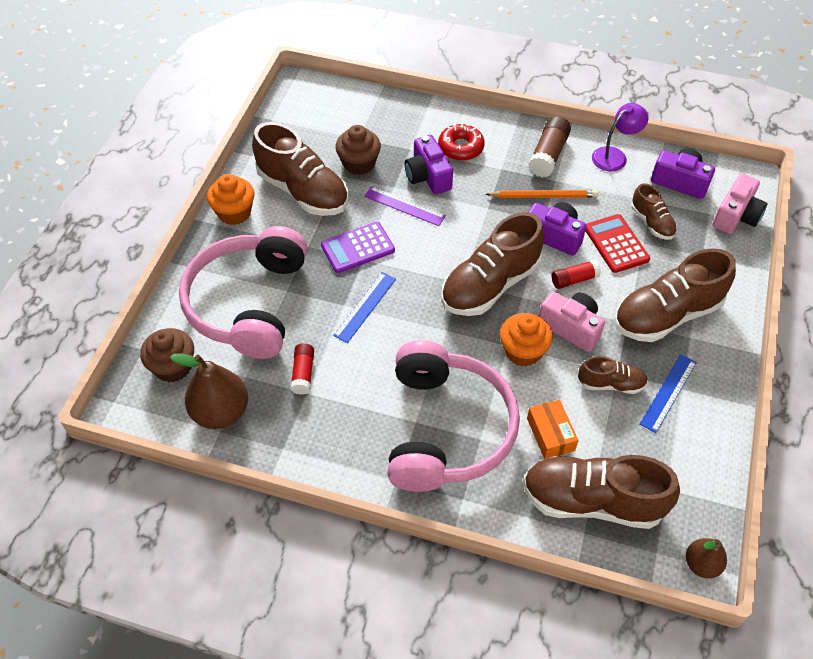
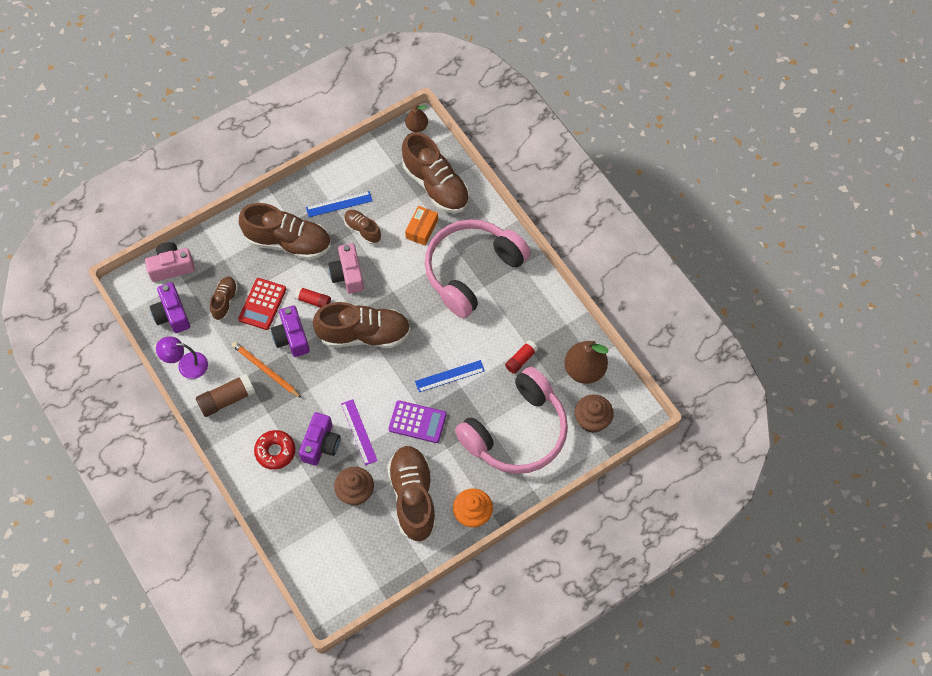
camera: 140 degrees left, 10 degrees up
(523, 351) = (388, 281): orange cupcake -> none

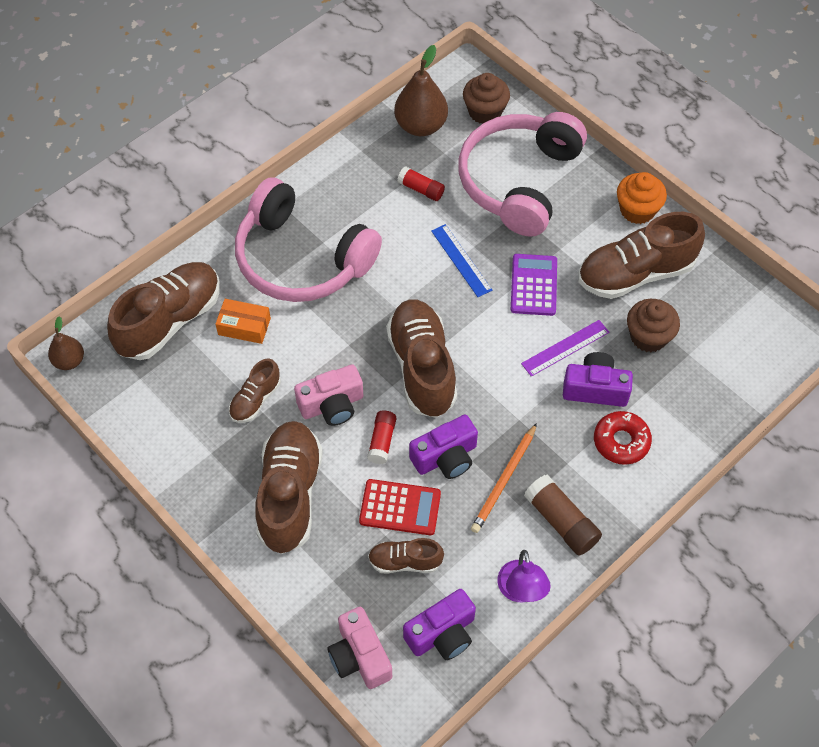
camera: 100 degrees left, 5 degrees down
(339, 204) = (215, 439): blue ruler -> none
(516, 432) = (519, 181): pink headphones -> pink headphones turned 105 degrees counterclockwise

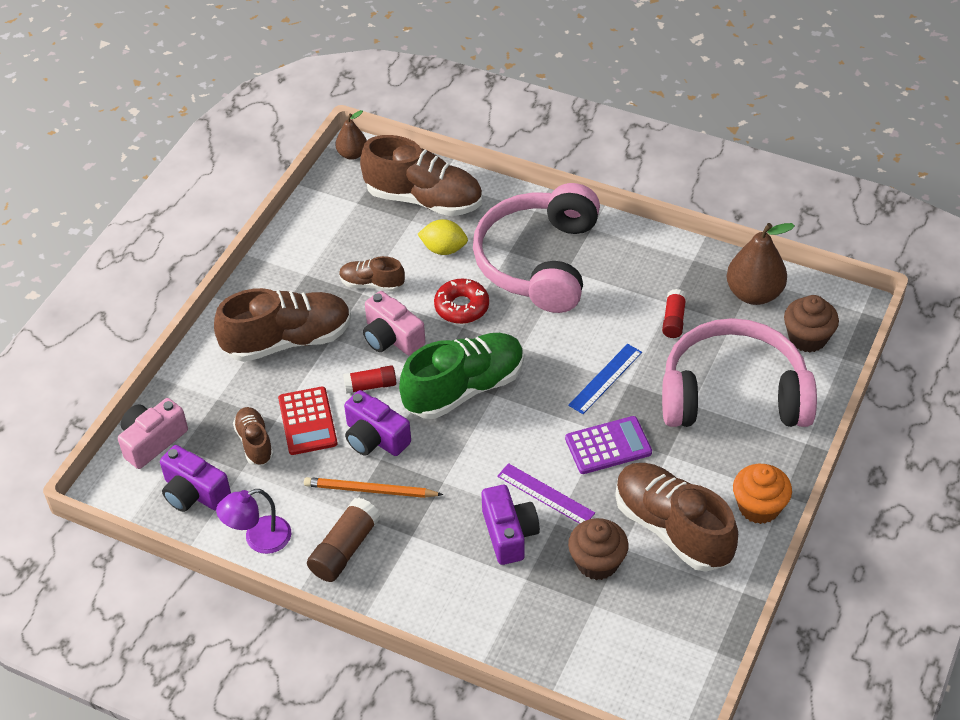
camera: 70 degrees right, 10 degrees down
(244, 326) = (444, 249): orange box -> yellow lemon
(422, 367) = (464, 389): brown shoe -> green shoe
(621, 441) = (457, 573): red donut -> red donut (461, 307)

